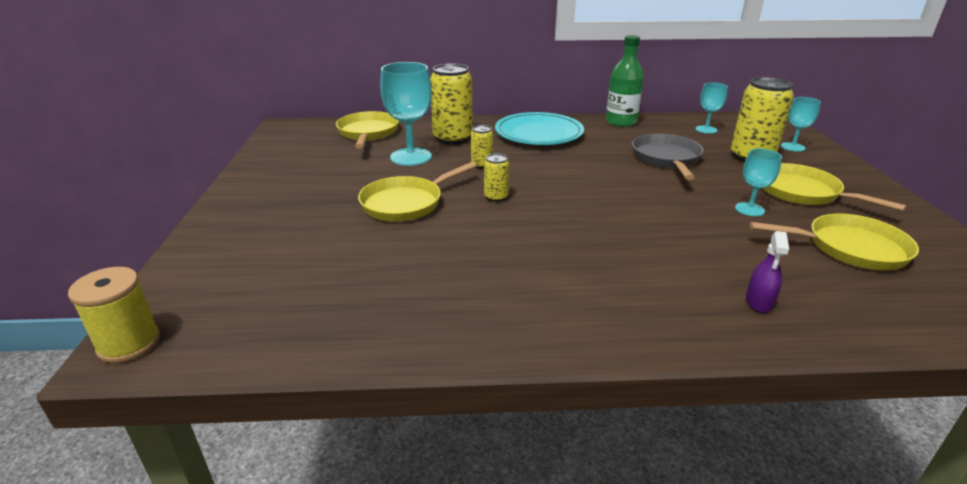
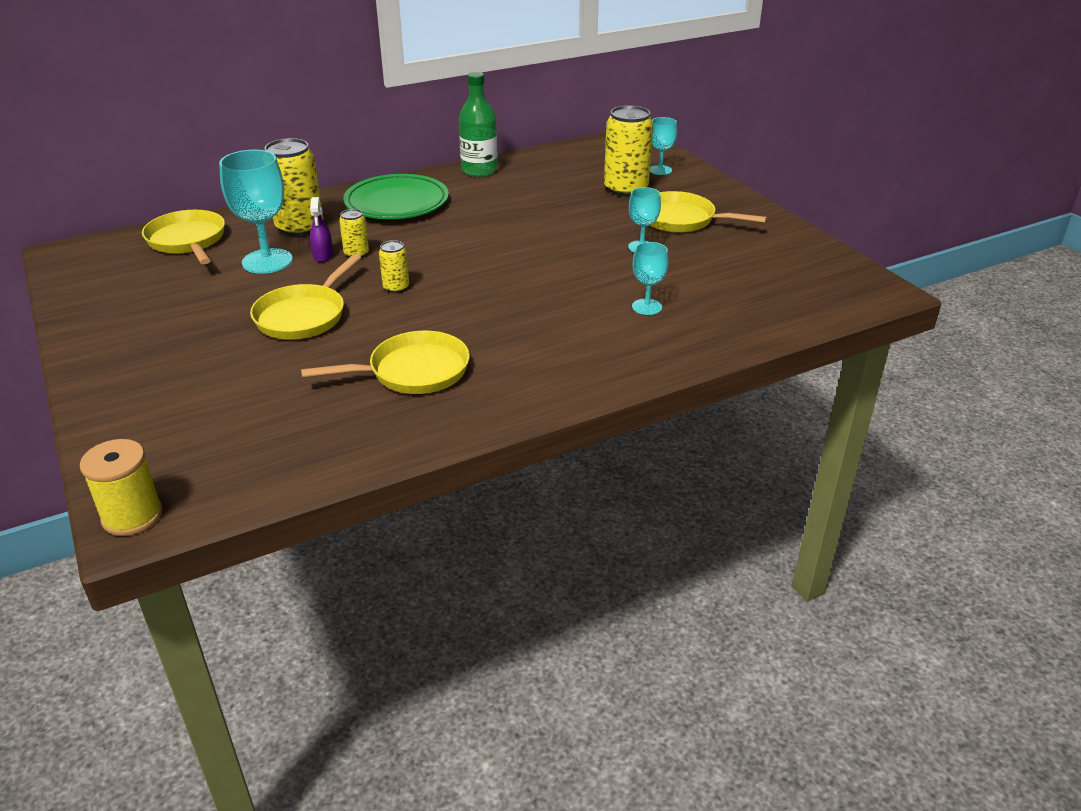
camera: 25 degrees left, 5 degrees up
(538, 134) = (397, 203): turquoise plate -> green plate
(666, 159) = (546, 207): grey pan -> none
(706, 129) = (571, 164): turquoise goblet -> turquoise goblet (647, 307)
(759, 302) = (674, 330): purple spray bottle -> purple spray bottle (323, 255)
(849, 248) = (731, 266): yellow pan -> yellow pan (412, 371)

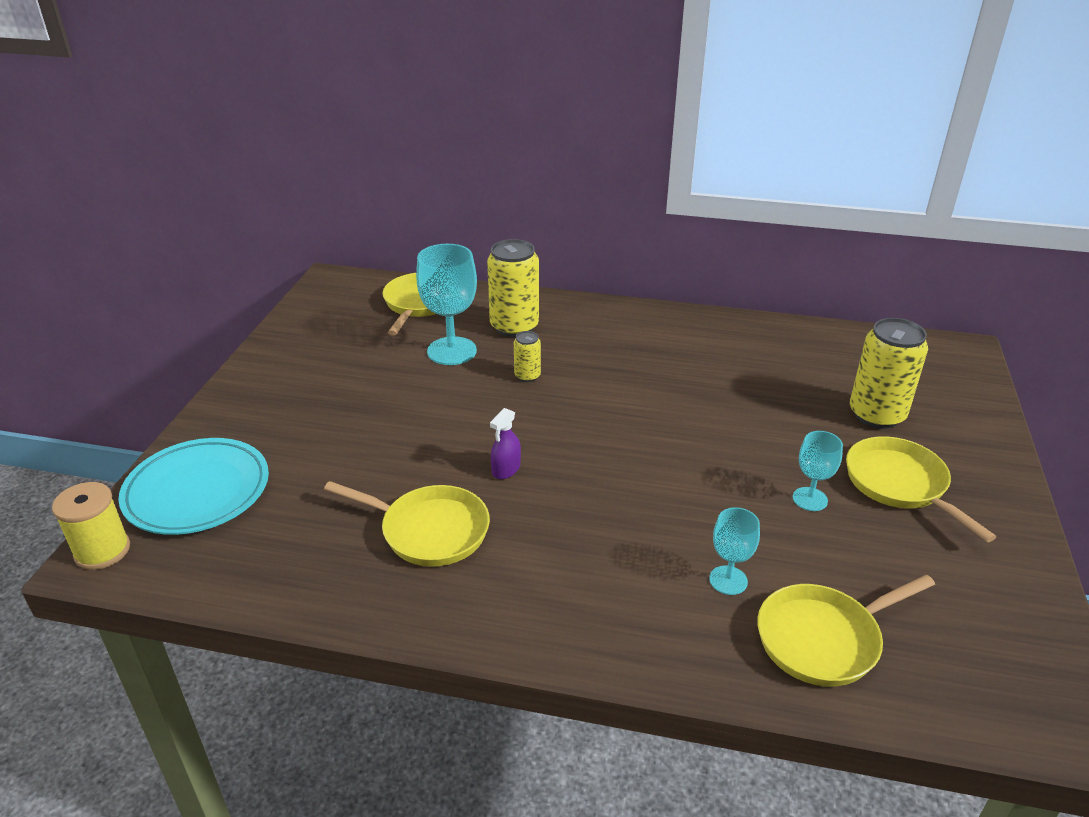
camera: 40 degrees right, 0 degrees up
(166, 439) = (197, 491): none -> turquoise plate
(304, 315) = (416, 422): yellow pan -> yellow pan (824, 639)
(323, 255) = (499, 365): purple spray bottle -> purple spray bottle (506, 469)
(396, 287) = (518, 429): yellow can -> none
(397, 203) = (623, 334): green plate -> none
(479, 170) = (742, 327): green bottle -> none
(660, 170) = (948, 406): turquoise goblet -> none

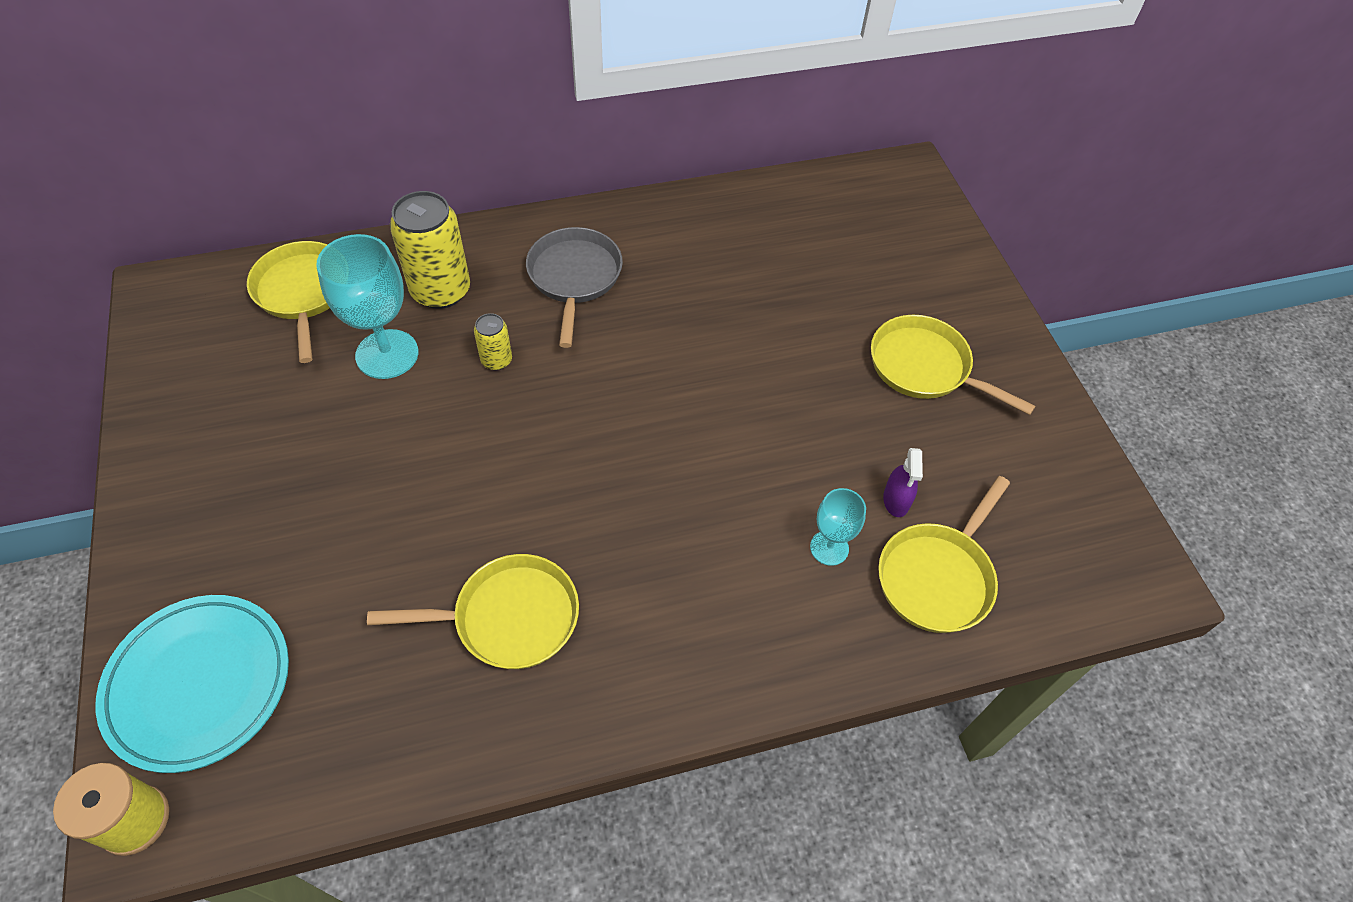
camera: 30 degrees left, 20 degrees up
(506, 469) = (545, 501): purple spray bottle -> purple spray bottle (896, 500)
(619, 345) = (574, 278): none -> grey pan
(810, 499) = (856, 418): turquoise goblet -> none
(876, 415) = (869, 285): yellow can -> none

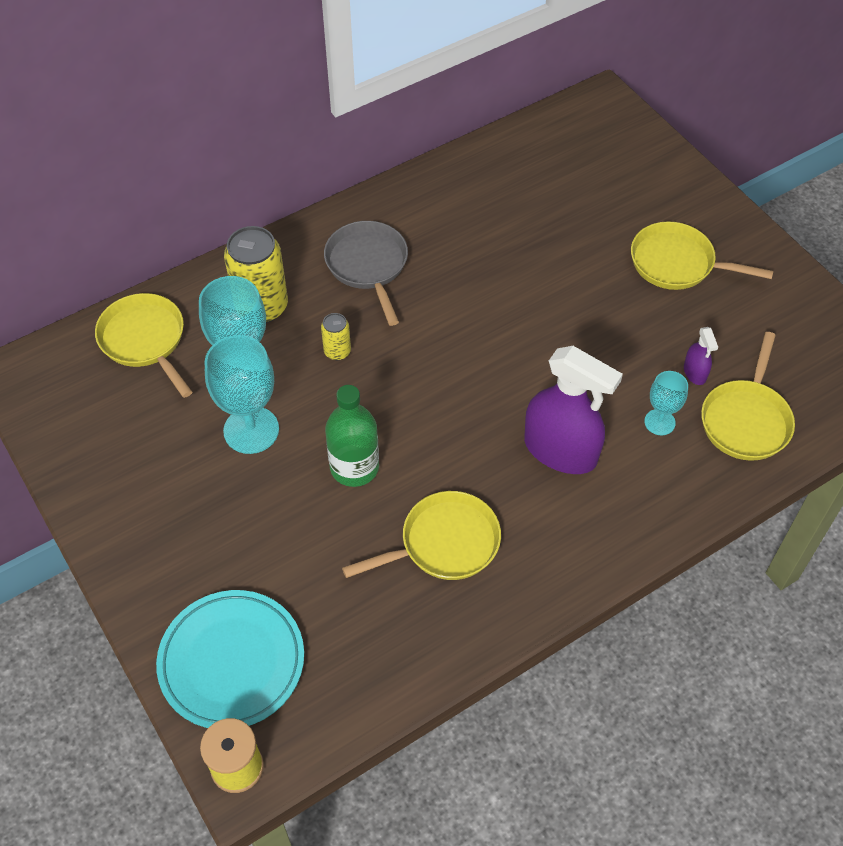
camera: 15 degrees left, 0 degrees up
(361, 420) = (251, 430): none -> turquoise goblet
(451, 495) = (354, 467): none -> green bottle
(695, 547) = (560, 450): none -> purple spray bottle

